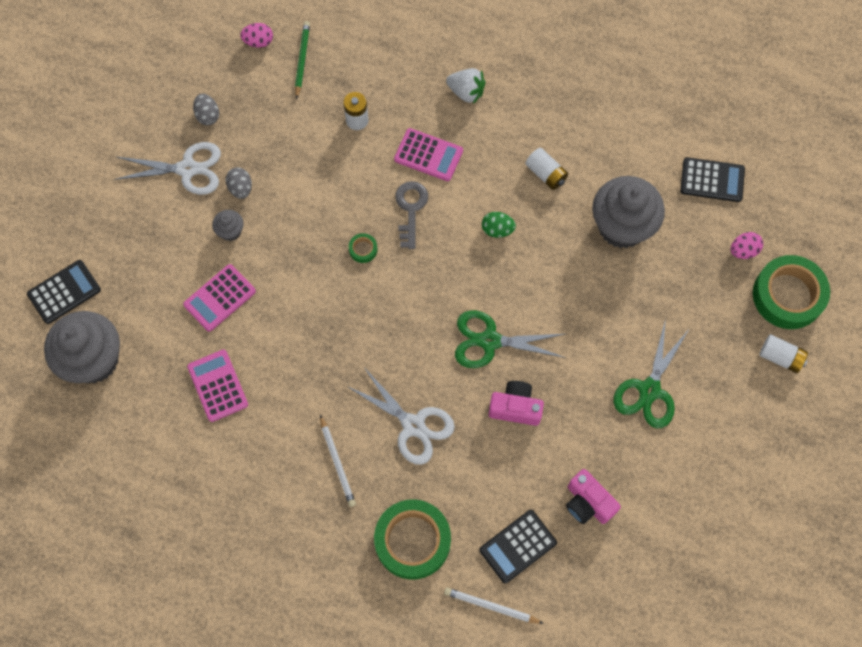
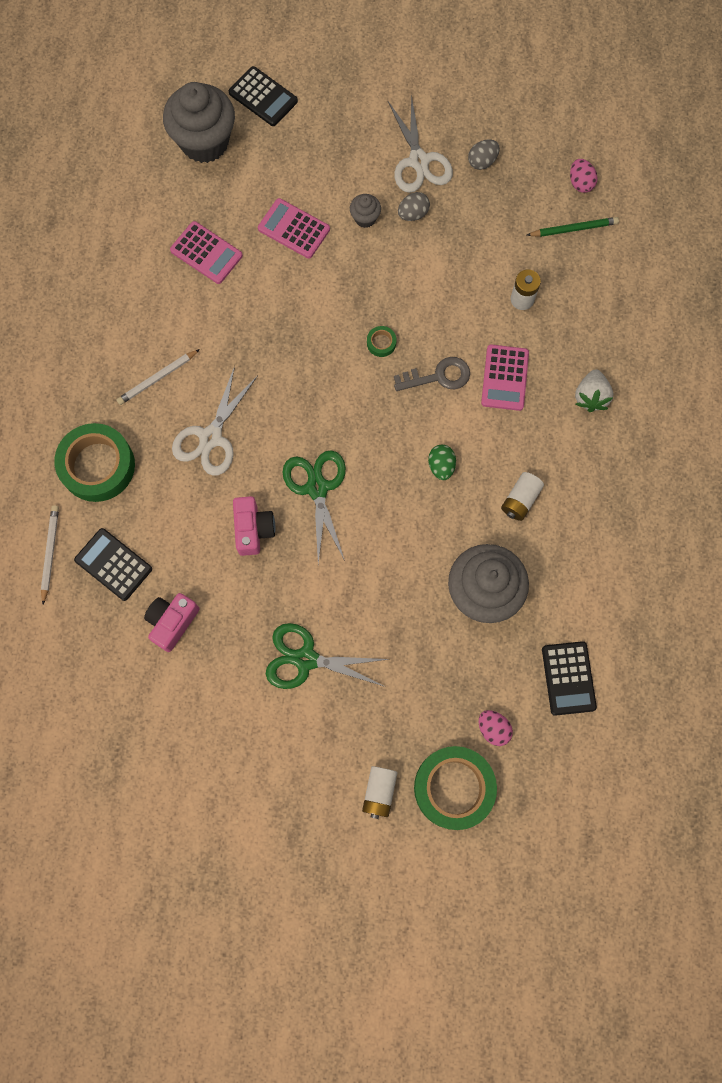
camera: 75 degrees right, 5 degrees up
(218, 386) = (206, 253): pink calculator -> pink calculator turned 75 degrees clockwise

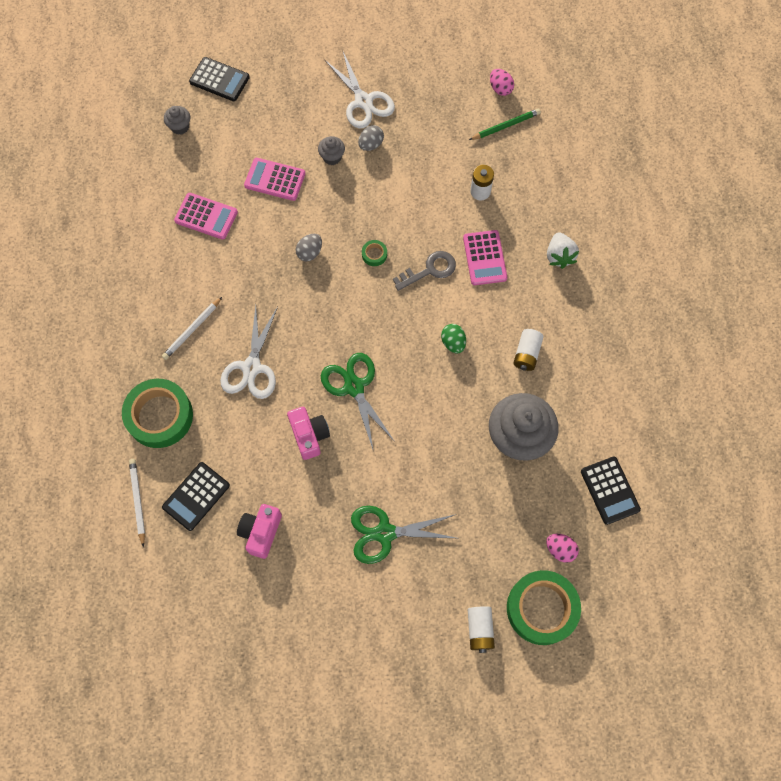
camera: 15 degrees left, 5 degrees down
(113, 564) = (196, 496): black calculator -> black calculator turned 75 degrees counterclockwise
(204, 142) = (180, 127): grey cupcake -> grey cupcake, size x0.44
(482, 161) = (415, 90): grey egg -> grey egg (310, 252)

